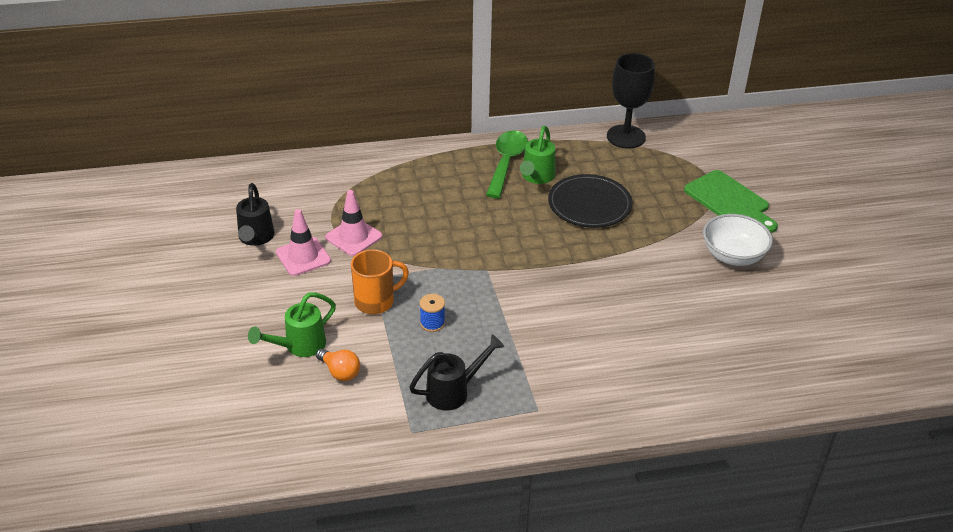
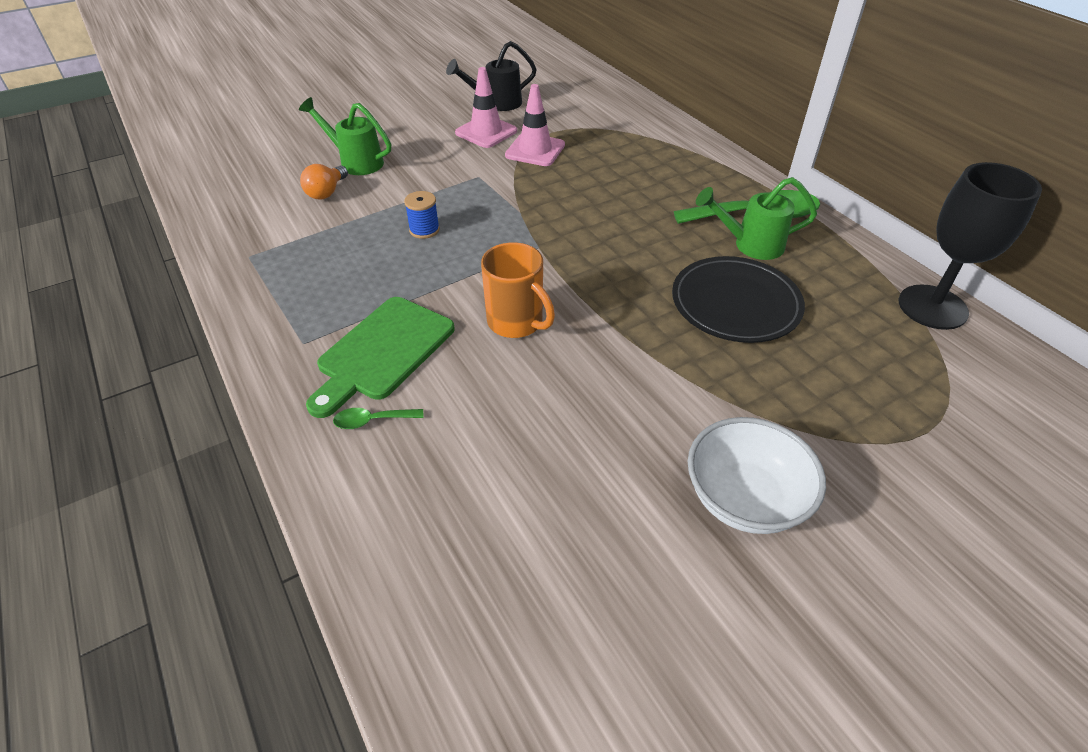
camera: 70 degrees right, 5 degrees up
(376, 301) = (441, 187): orange mug -> orange mug (516, 322)
(454, 391) = (318, 270): black watering can -> none
(628, 385) = (373, 420): none -> green spoon
(729, 201) = (894, 467): green cutting board -> green cutting board (382, 352)

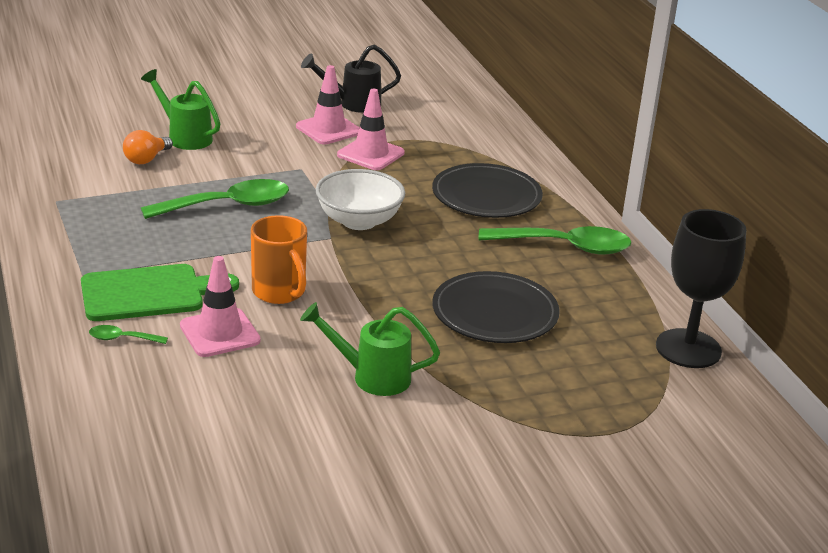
camera: 10 degrees right, 15 degrees down
(382, 352) = (149, 293): green cutting board -> green cutting board turned 150 degrees counterclockwise
(424, 230) = (227, 206): blue spool -> green spoon
(476, 389) = (220, 333): none -> pink traffic cone
(658, 175) = (486, 196): none -> black plate
(744, 498) = (412, 445): white bowl -> white bowl (359, 221)
(750, 245) = (541, 270): green watering can -> green watering can (371, 376)

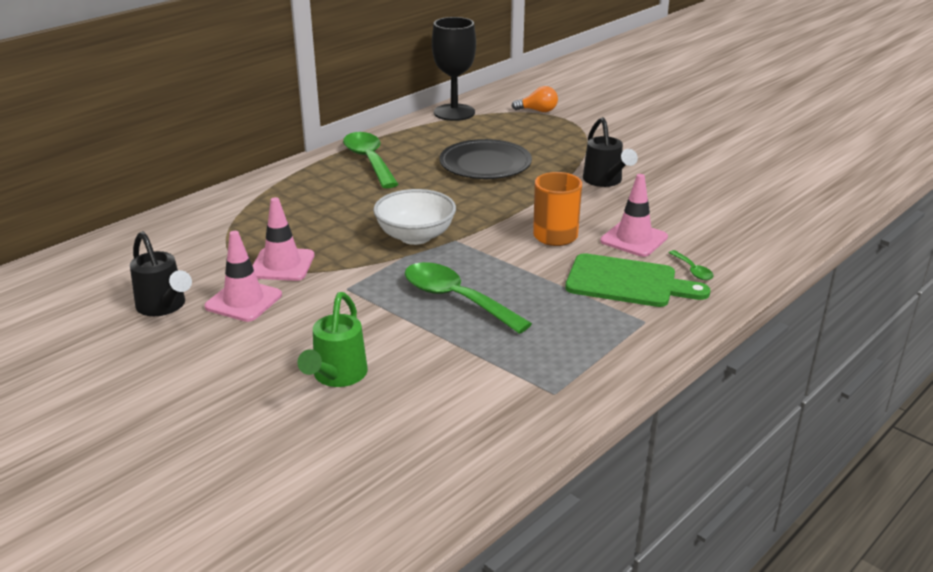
camera: 115 degrees left, 0 degrees up
(146, 159) = (412, 378): orange light bulb -> orange light bulb (538, 111)
(149, 293) = (627, 282): green cutting board -> green cutting board turned 150 degrees clockwise
(371, 376) = (605, 181): green watering can -> black watering can
(486, 196) = (317, 200): black plate -> none

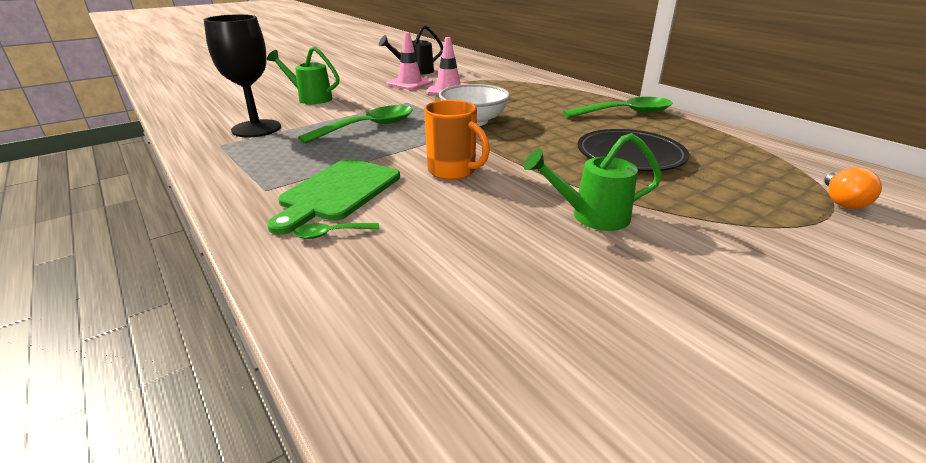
camera: 100 degrees right, 0 degrees up
(454, 112) = (784, 151): black goblet -> black goblet (256, 129)
(605, 181) = (590, 217): black watering can -> green watering can
(634, 239) = (425, 210): pink traffic cone -> none

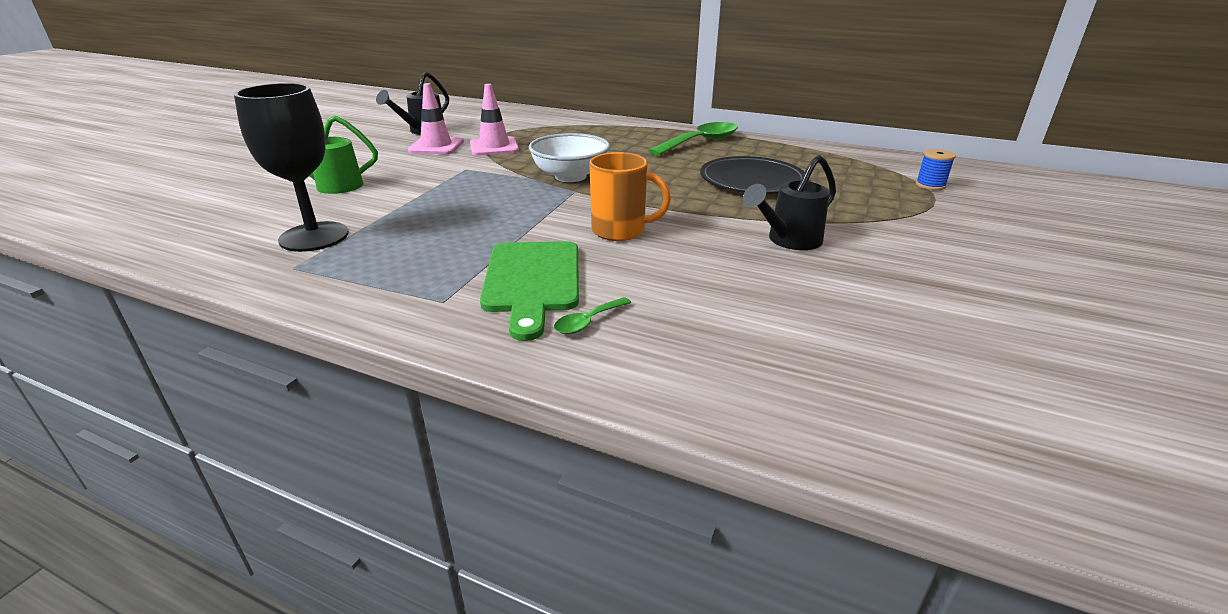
camera: 30 degrees left, 0 degrees up
(368, 127) = (462, 206): green spoon -> none
(590, 217) = (788, 241): green watering can -> black watering can
(842, 201) = (930, 185): orange light bulb -> blue spool

